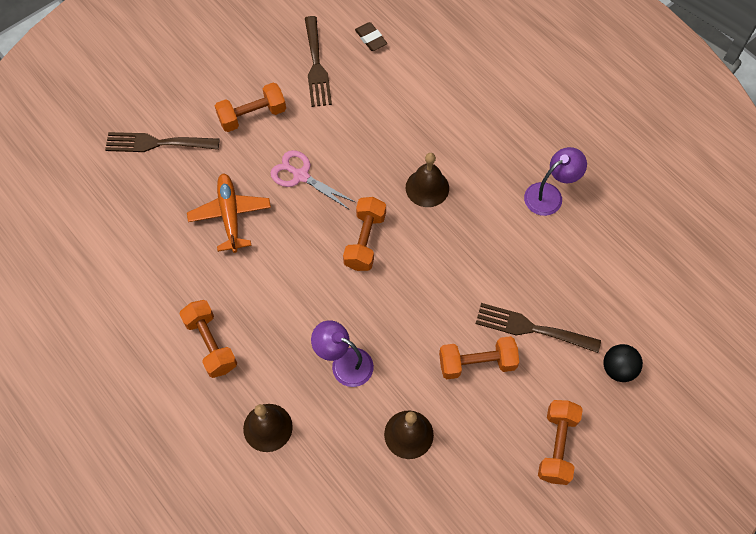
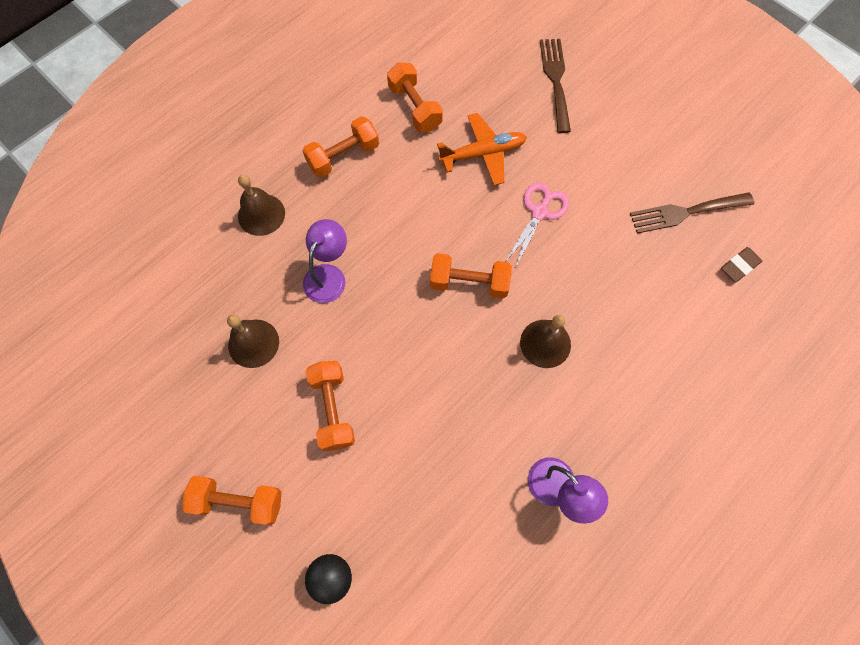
camera: 85 degrees right, 5 degrees up
(252, 115) = (605, 158): orange dumbbell -> orange dumbbell (415, 107)
(531, 328) = (377, 470): brown fork -> none

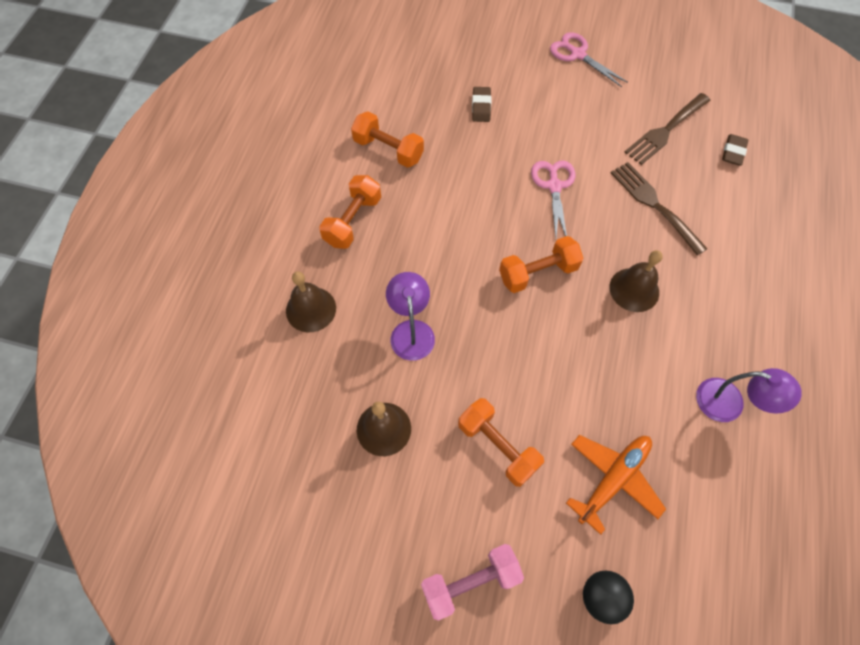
camera: 30 degrees left, 5 degrees down
(239, 501) = (470, 582): orange dumbbell -> pink dumbbell
(483, 154) = (474, 161): orange plane -> orange plane (613, 479)
(524, 106) = (481, 107): none -> brown eraser
(555, 80) = (491, 75): brown fork -> brown fork (654, 204)
(653, 98) = (577, 54): none -> pink scissors

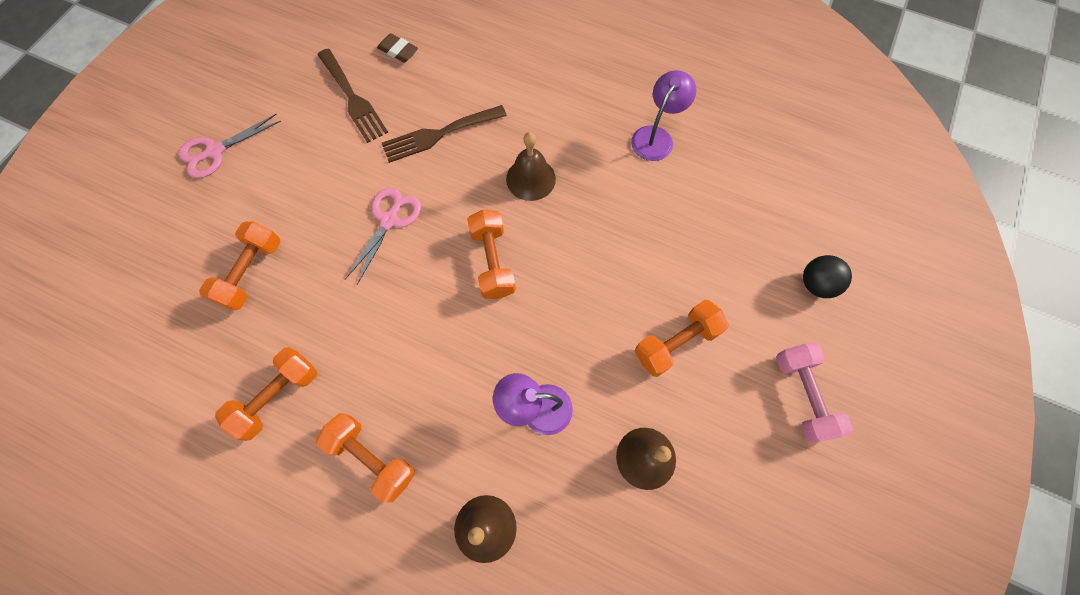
camera: 80 degrees left, 5 degrees up
(481, 107) = (251, 272): brown eraser -> orange dumbbell
(554, 186) = (389, 220): pink scissors -> pink scissors turned 105 degrees clockwise
(613, 479) = (715, 248): orange plane -> none

